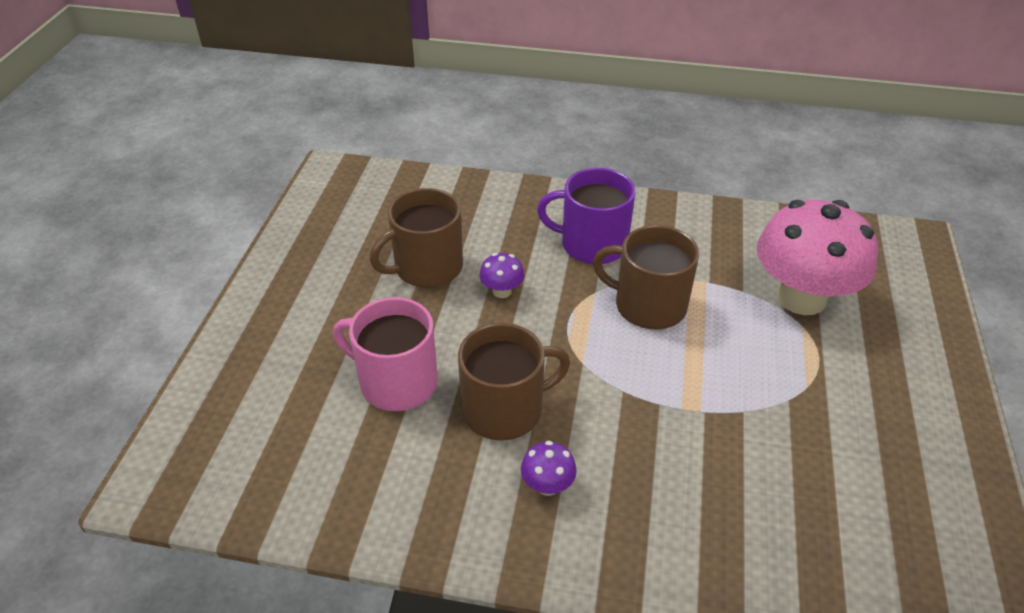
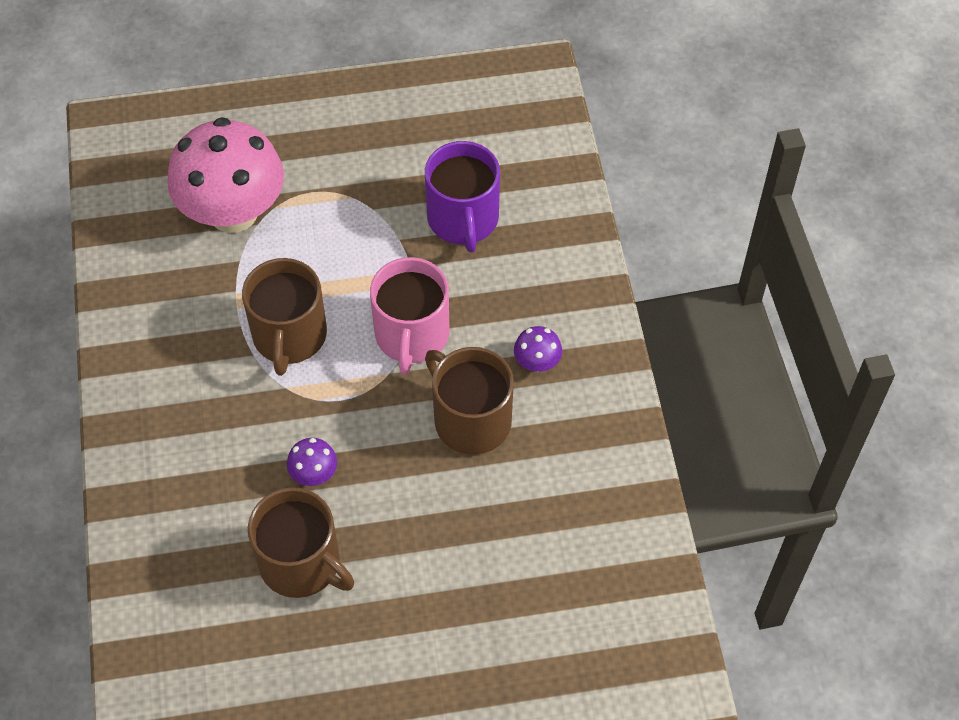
camera: 110 degrees left, 15 degrees up
(396, 382) = (475, 524): pink mug -> pink mug (411, 335)
(592, 244) = (207, 410): purple mug -> purple mug (463, 219)

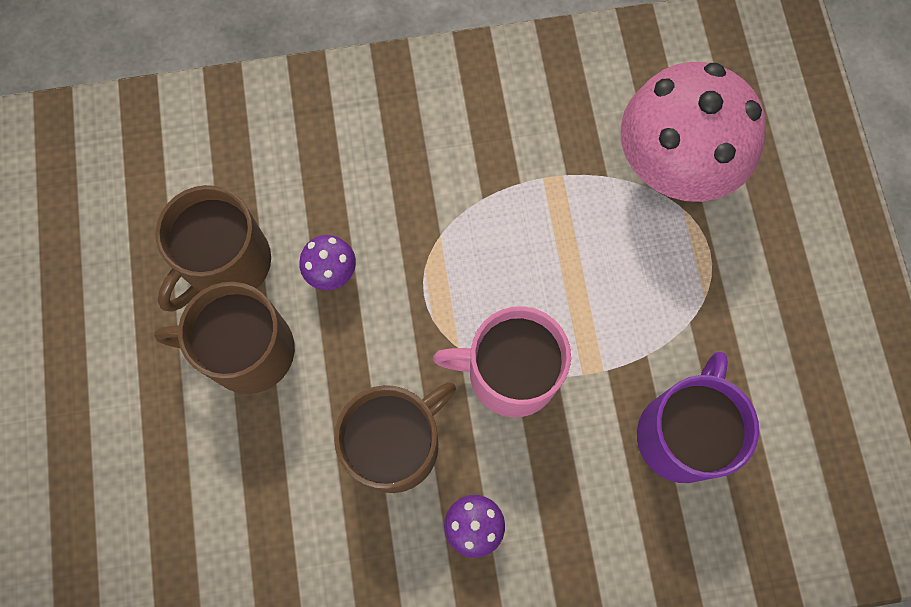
camera: 90 degrees right, 15 degrees up
(289, 336) = (507, 235): brown mug -> brown mug (247, 350)
(463, 219) = (682, 434): purple mug -> purple mug turned 120 degrees clockwise

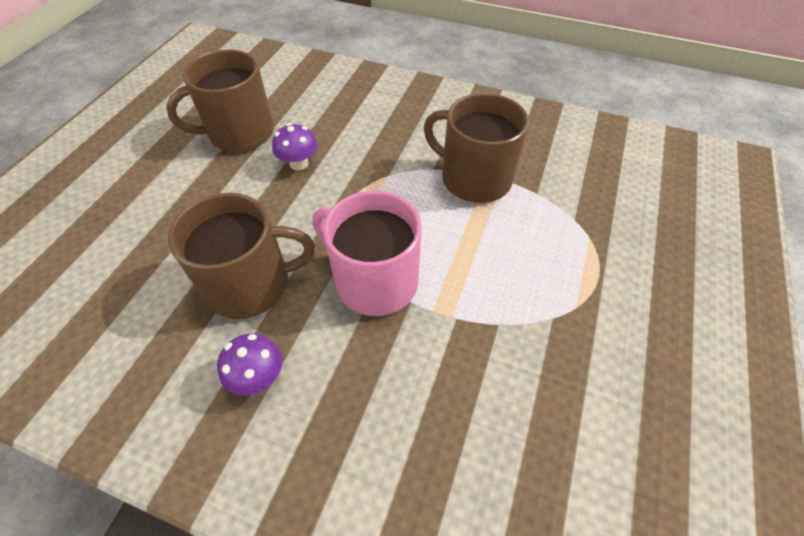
camera: 30 degrees right, 20 degrees down
(247, 350) = (207, 181): brown mug -> brown mug (474, 178)
(673, 165) = (596, 208): pink mushroom -> none
(682, 434) = (494, 404): purple mug -> none

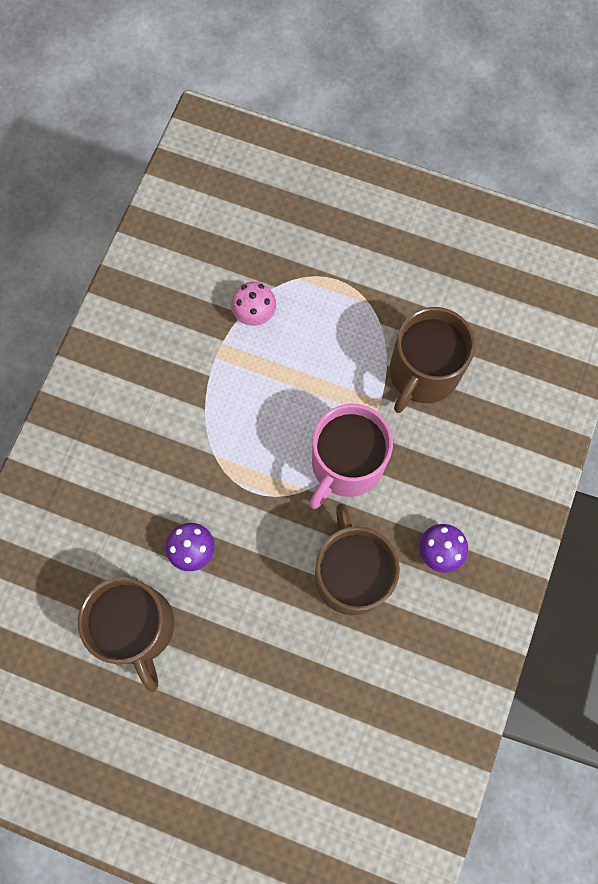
camera: 90 degrees left, 20 degrees up
(474, 178) = (220, 369): brown mug -> brown mug (423, 373)
(539, 203) = (254, 313): none -> pink mushroom

